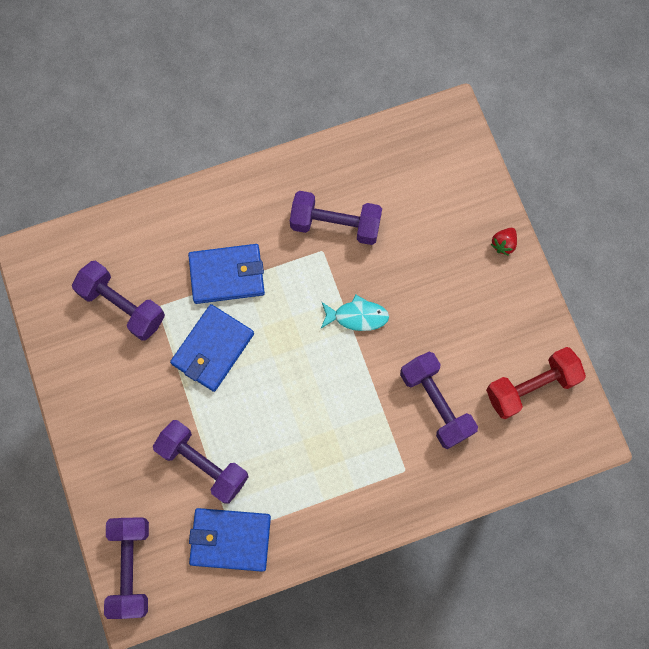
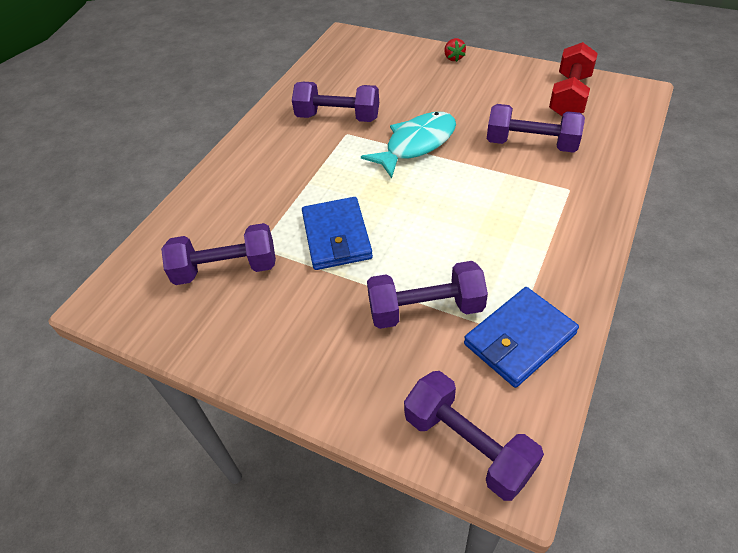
camera: 40 degrees left, 25 degrees down
(227, 275) = (293, 191): blue wallet -> none
(335, 225) = (338, 117): purple dumbbell -> purple dumbbell turned 45 degrees clockwise
(357, 316) = (416, 144): turquoise fish -> turquoise fish, size x1.62

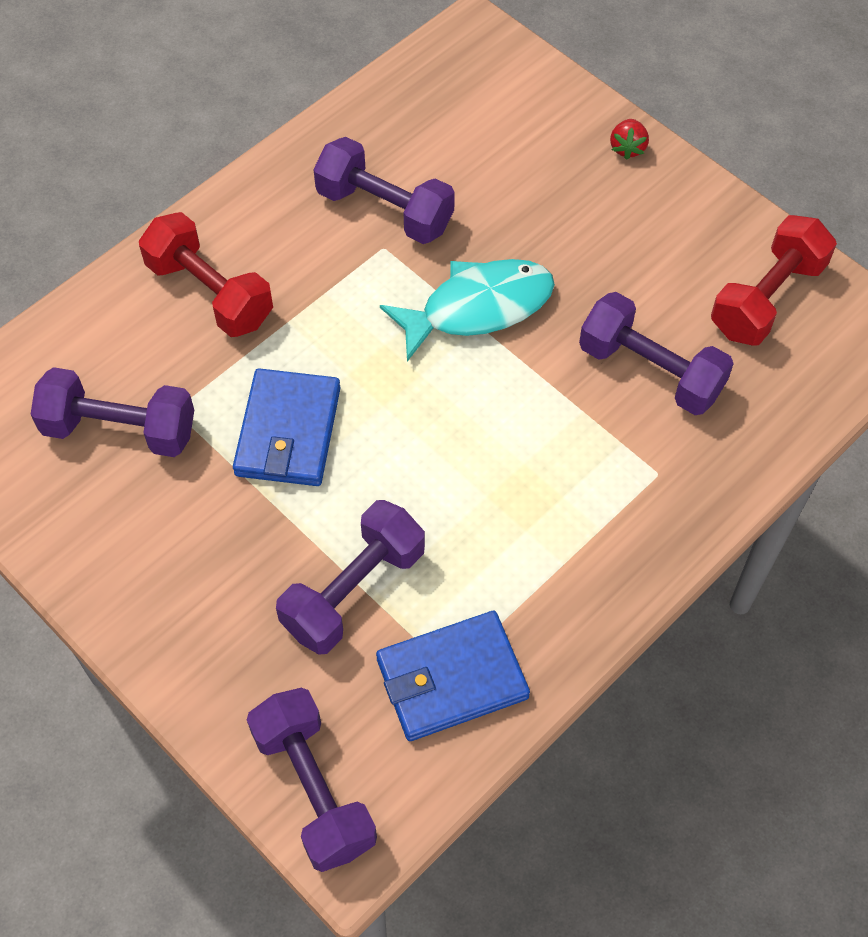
camera: 15 degrees right, 10 degrees up
(253, 183) = (210, 293): none -> red dumbbell
(425, 309) = (354, 591): purple dumbbell -> purple dumbbell turned 60 degrees counterclockwise

